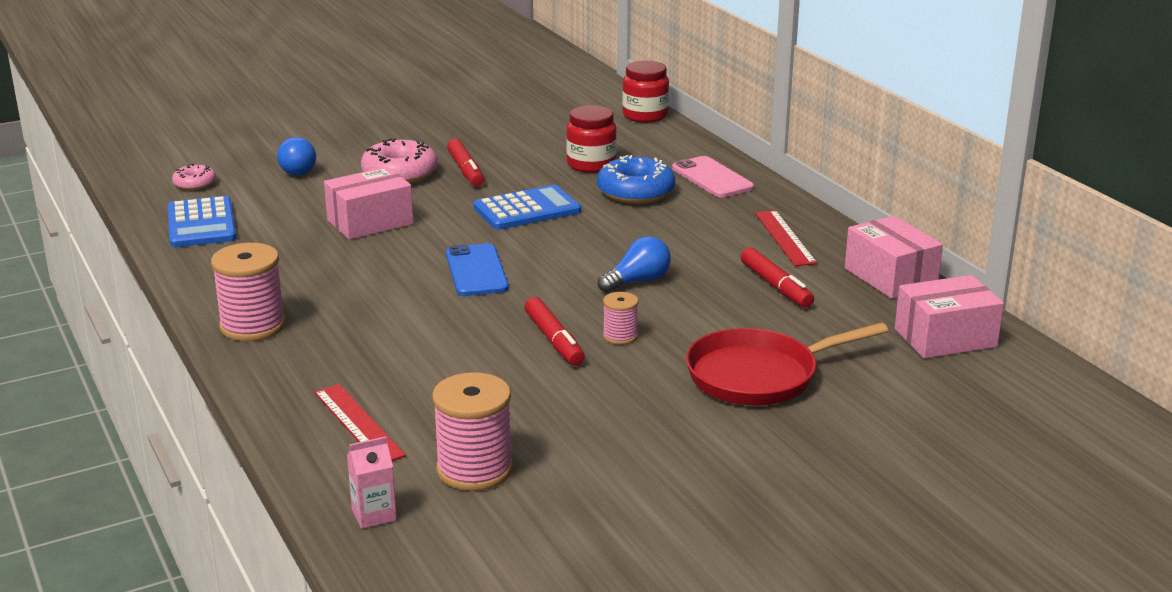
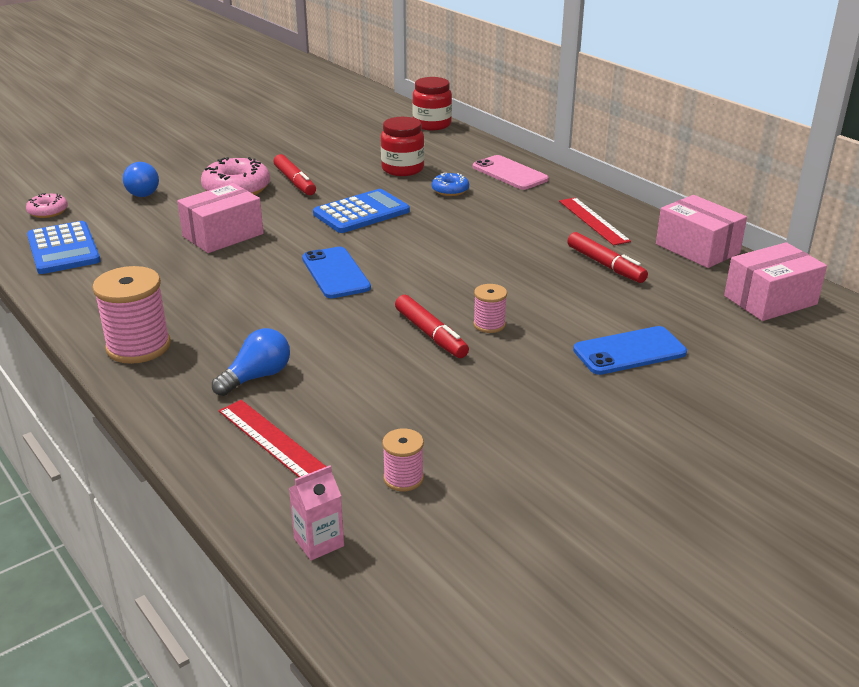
camera: 10 degrees left, 5 degrees up
(474, 470) = (403, 478): pink spool -> pink spool, size x0.53
(635, 192) = (450, 190): blue donut -> blue donut, size x0.55
(637, 281) = (484, 271): blue light bulb -> blue light bulb (257, 377)
(759, 375) = (629, 351): red pan -> blue phone

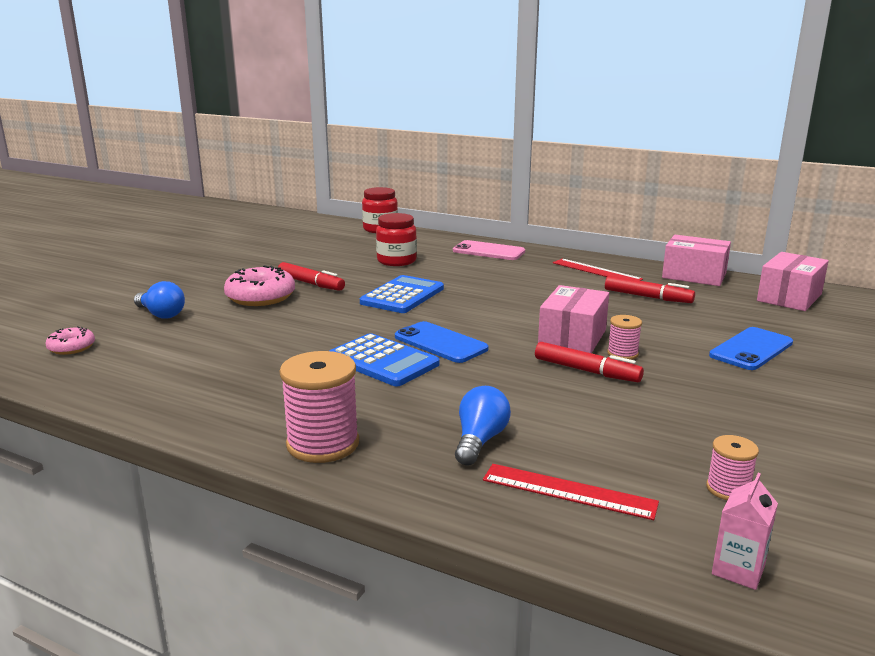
camera: 25 degrees left, 10 degrees down
(63, 249) = (129, 376): blue calculator -> blue calculator (383, 361)
(223, 235) = (293, 334): pink box -> pink box (572, 338)
(450, 190) = (457, 269): blue donut -> none

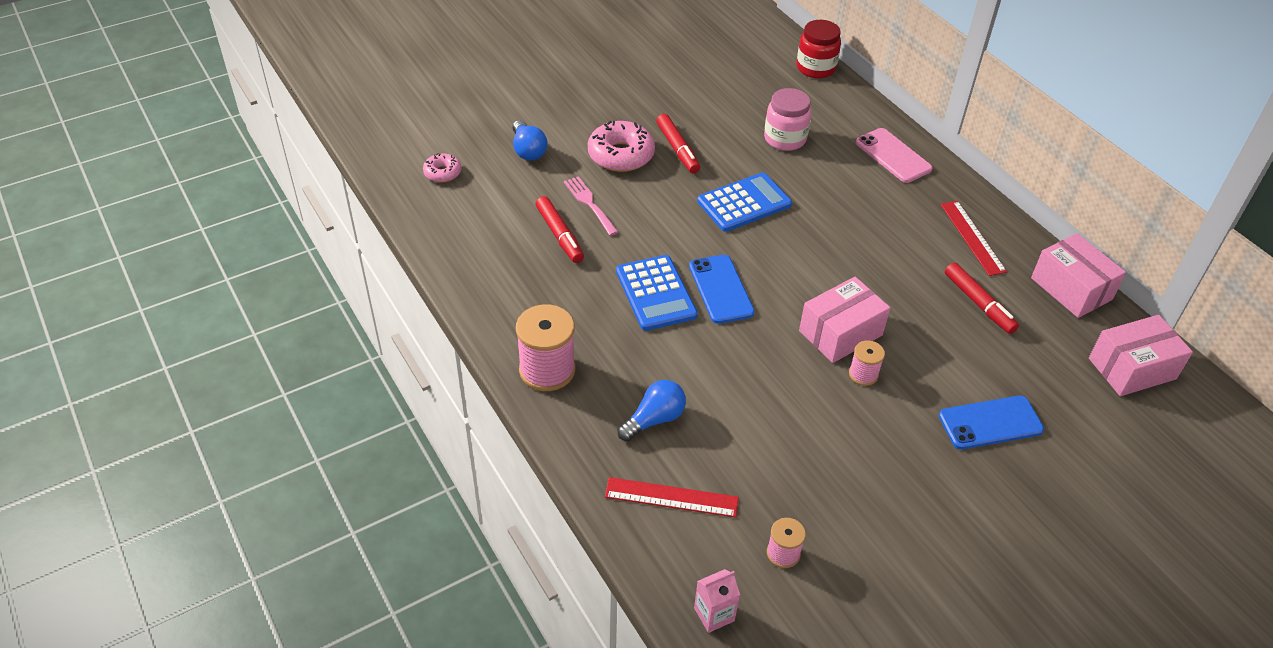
camera: 30 degrees right, 25 degrees up
(257, 328) = (589, 204): none -> pink fork
(396, 261) = (785, 139): red jar -> pink jar
(568, 491) = (671, 497): red ruler -> red ruler turned 45 degrees counterclockwise
(586, 371) = (809, 381): red marker -> red marker (559, 235)

